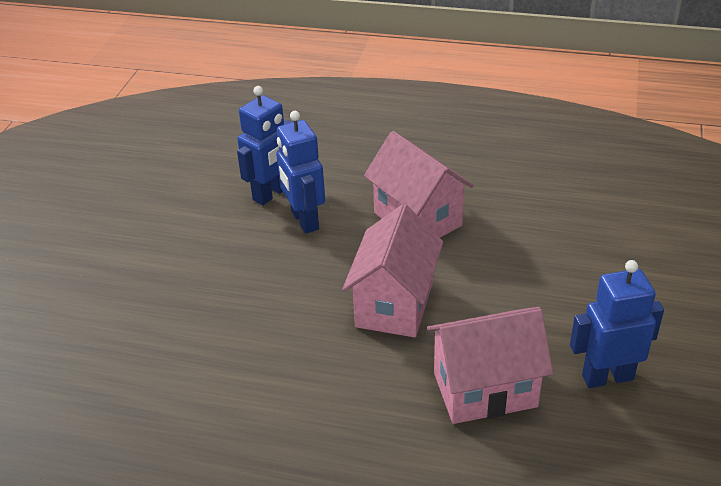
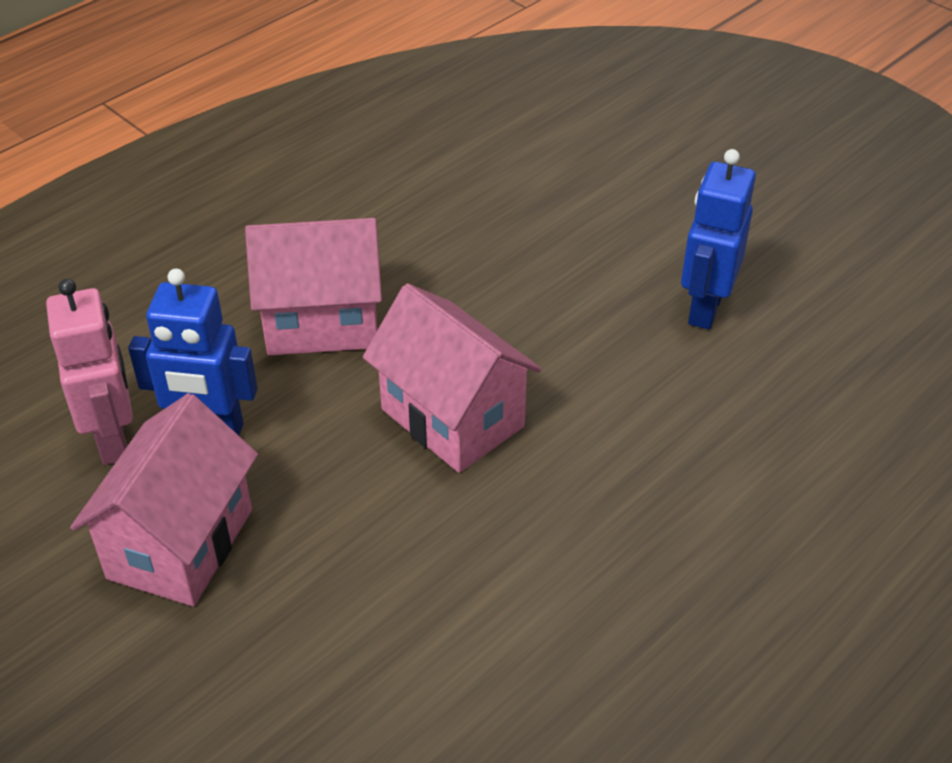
camera: 60 degrees left, 5 degrees up
(271, 194) = (113, 439): blue robot -> pink robot
(485, 390) = (651, 409): pink house -> pink house (181, 544)

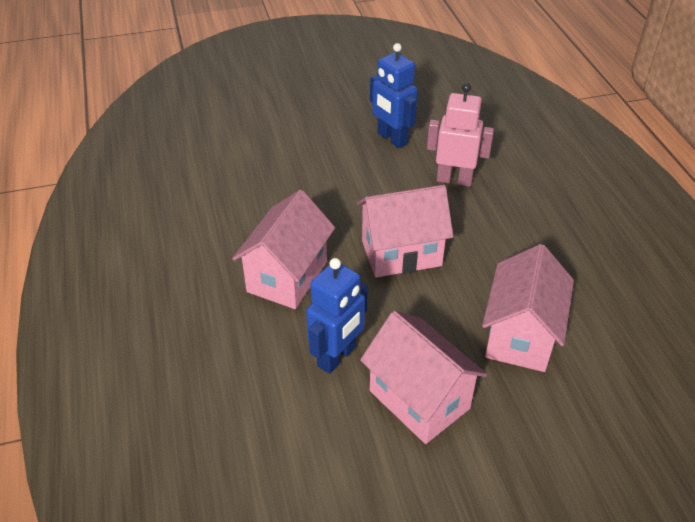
camera: 60 degrees left, 0 degrees up
(113, 439) = (311, 405): pink robot -> pink robot (454, 180)
(373, 620) = (520, 336): none -> pink house

